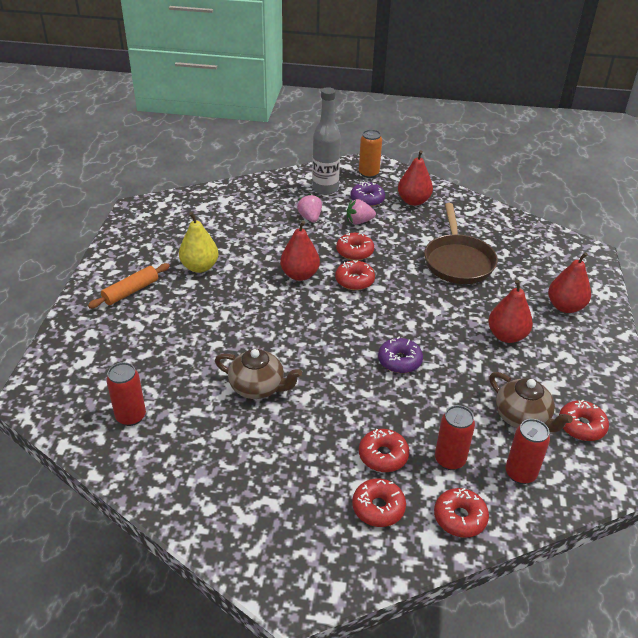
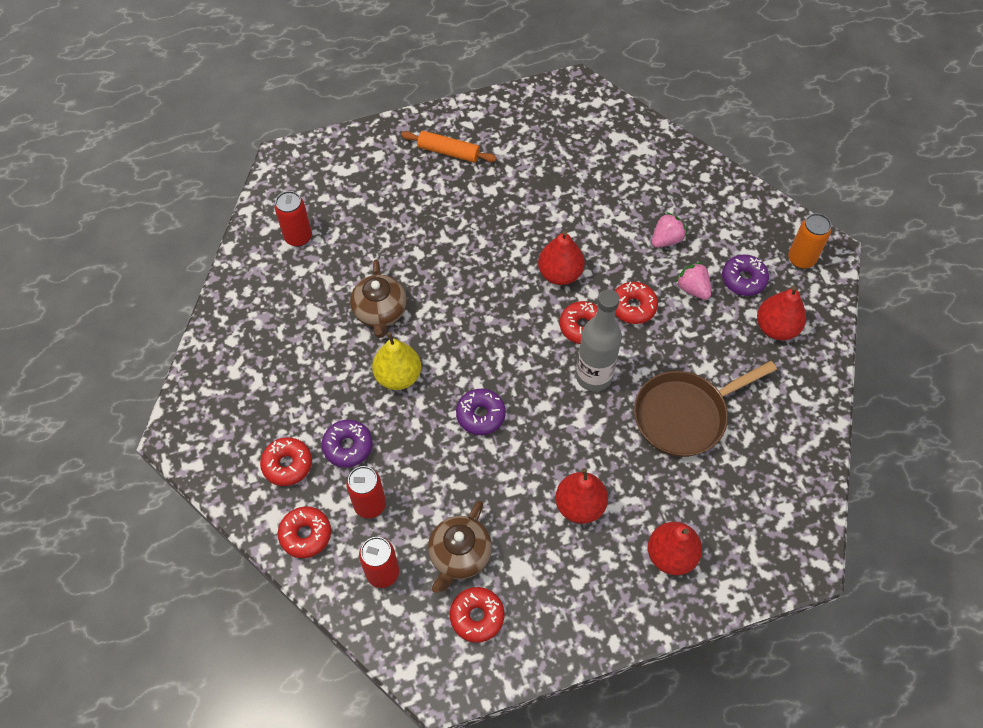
camera: 65 degrees right, 20 degrees up
(200, 267) = (517, 185): yellow pear -> yellow pear (398, 376)
(325, 189) = (734, 229): grey bottle -> grey bottle (593, 376)
(383, 455) = (348, 446): red donut -> purple donut

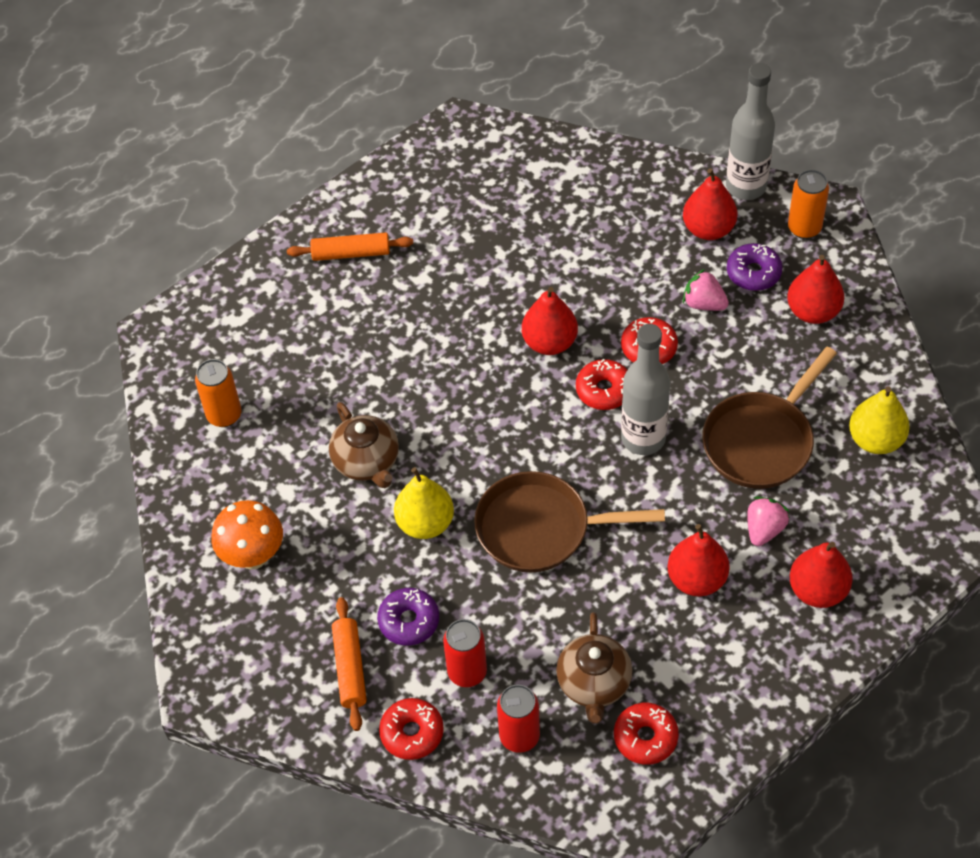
camera: 20 degrees left, 5 degrees down
(263, 350) = (253, 556): none -> orange mushroom
(287, 464) = (350, 668): red donut -> orange rolling pin
(298, 237) = (224, 415): red can -> orange can
(480, 415) = (540, 528): purple donut -> brown pan
(666, 239) = (649, 261): pink strawberry -> pink strawberry (764, 529)
(724, 232) = (708, 229): none -> red pear
(770, 209) = (746, 186): none -> grey bottle
(777, 451) = (875, 440): none -> yellow pear

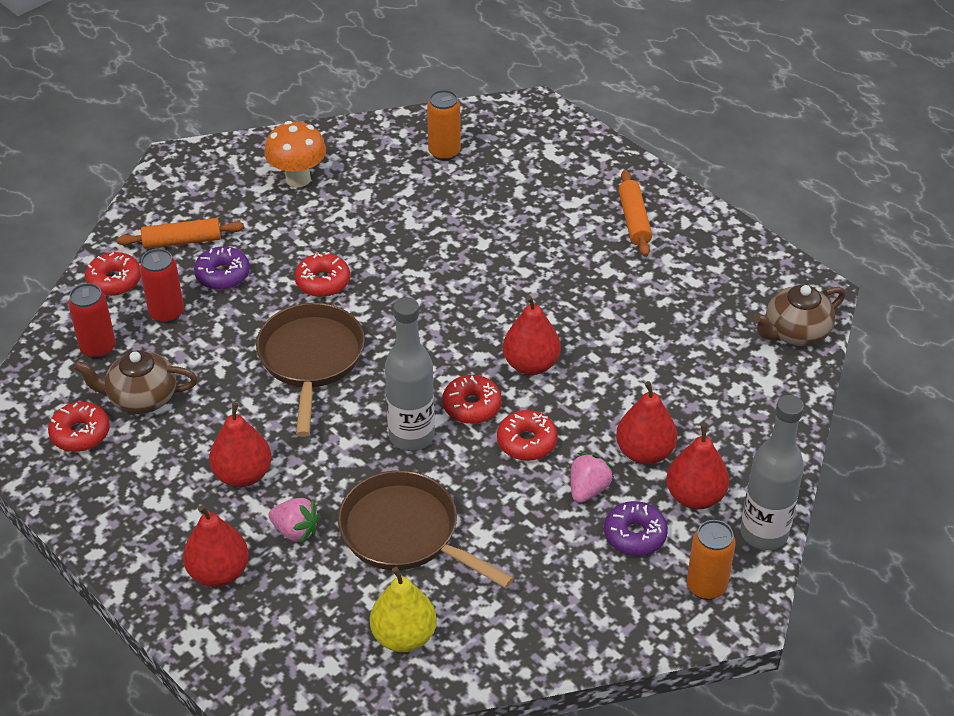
camera: 85 degrees right, 10 degrees down
(367, 461) = (392, 242): brown teapot -> brown teapot (795, 332)
(425, 523) = (323, 282): yellow pear -> red donut
(813, 311) = (582, 588): red pear -> red pear (644, 452)

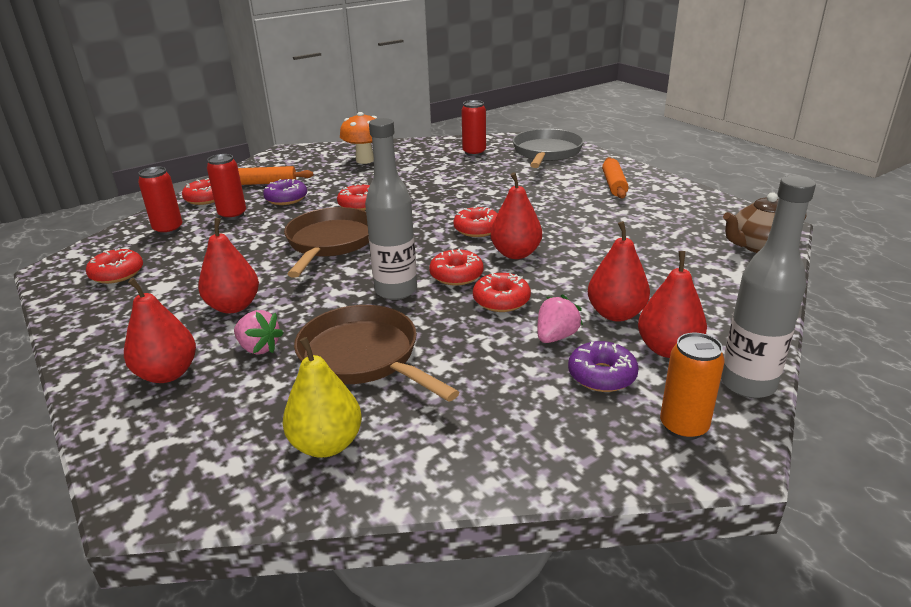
camera: 10 degrees right, 15 degrees down
(141, 398) = (181, 256): brown teapot -> none
(444, 152) = (474, 152): orange can -> red can
(479, 322) = (477, 229): none -> red donut
(542, 148) = (546, 153): none -> grey pan

